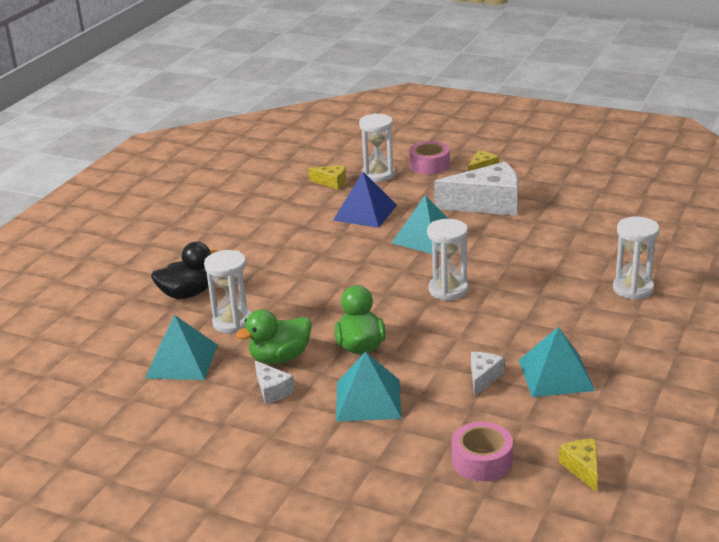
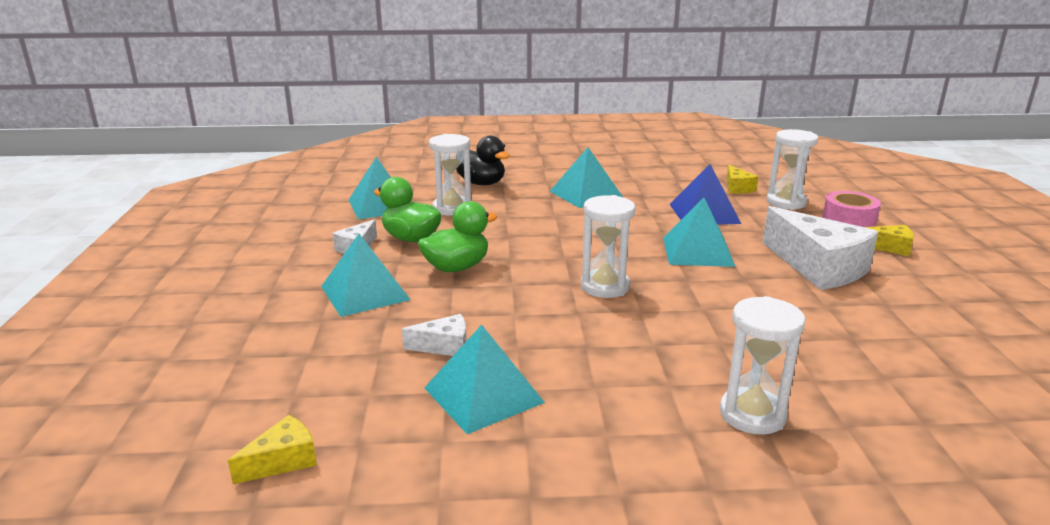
camera: 60 degrees right, 5 degrees down
(272, 249) = (586, 194): none -> turquoise pyramid
(482, 461) = (278, 381): pink tape -> none

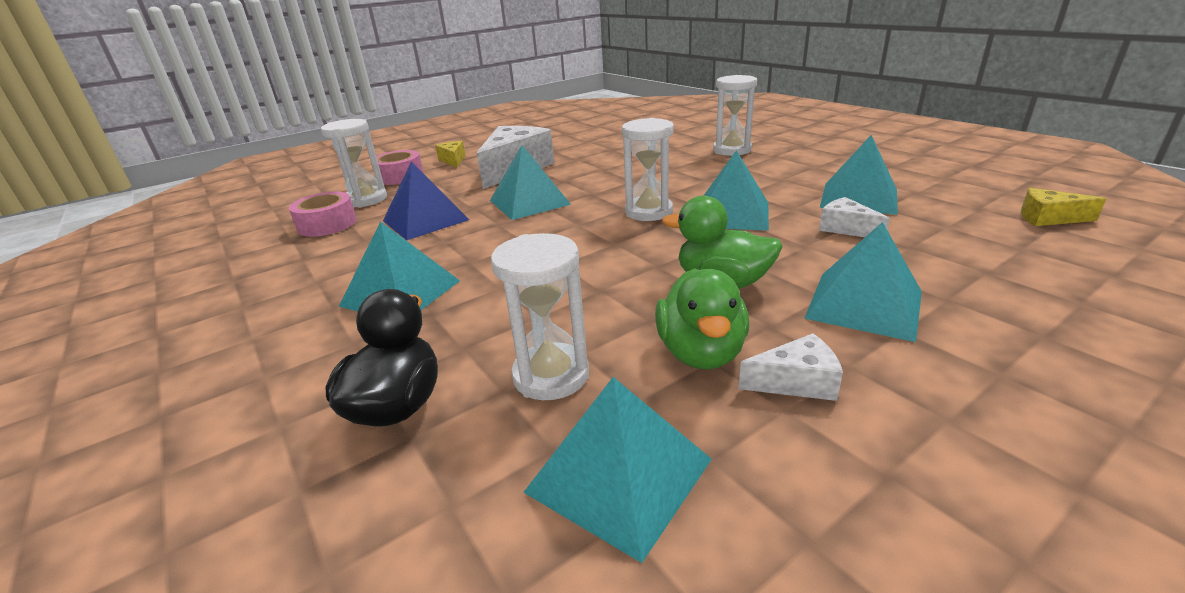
camera: 120 degrees left, 5 degrees up
(547, 316) = (732, 214): none -> turquoise pyramid
(737, 188) = (327, 224): yellow cheese -> pink tape

